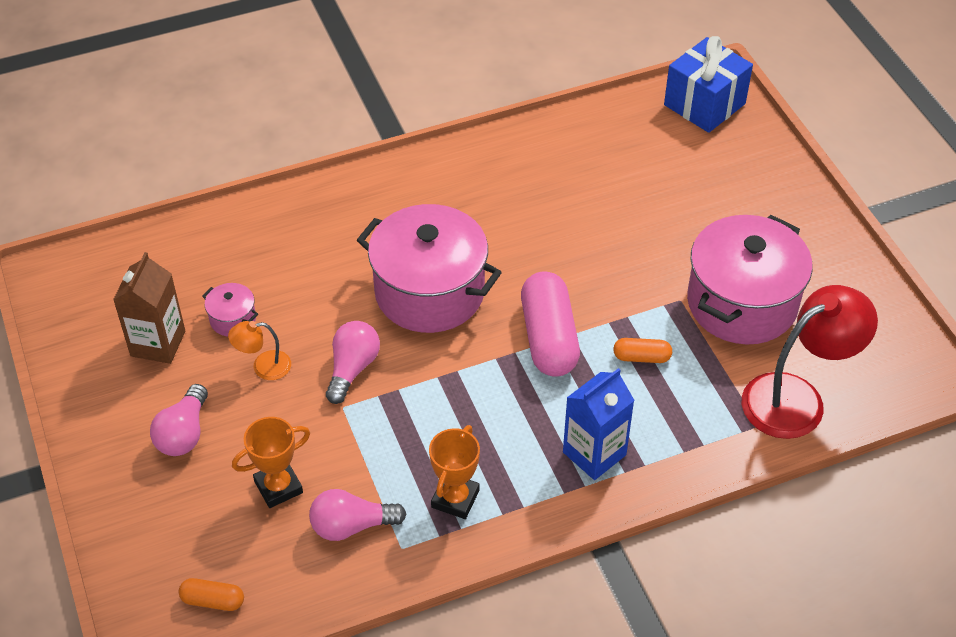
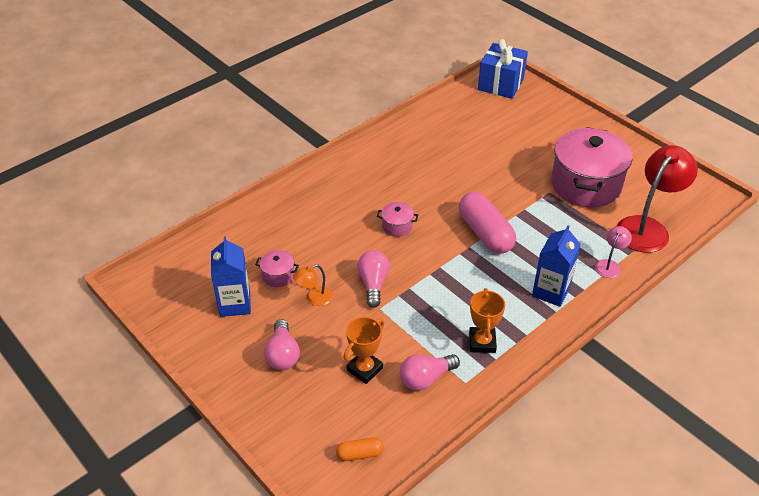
camera: 20 degrees left, 5 degrees down
(158, 343) = (235, 304): brown carton -> blue carton
(429, 292) = (397, 226): pink pot -> pink pot, size x0.41
(641, 357) = (546, 229): orange capsule -> none
(704, 439) = (609, 265): none -> pink lamp

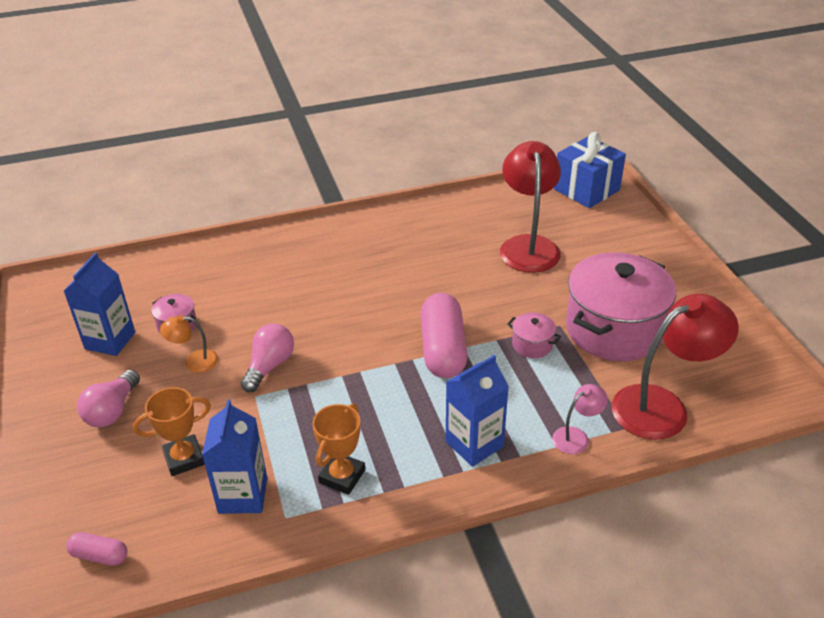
camera: 25 degrees right, 5 degrees down
(360, 454) = (100, 555): orange capsule -> pink capsule
(397, 226) = (345, 311): pink pot -> pink pot (532, 345)
(426, 378) = (243, 495): pink light bulb -> blue carton
(489, 139) = (528, 245): none -> red lamp

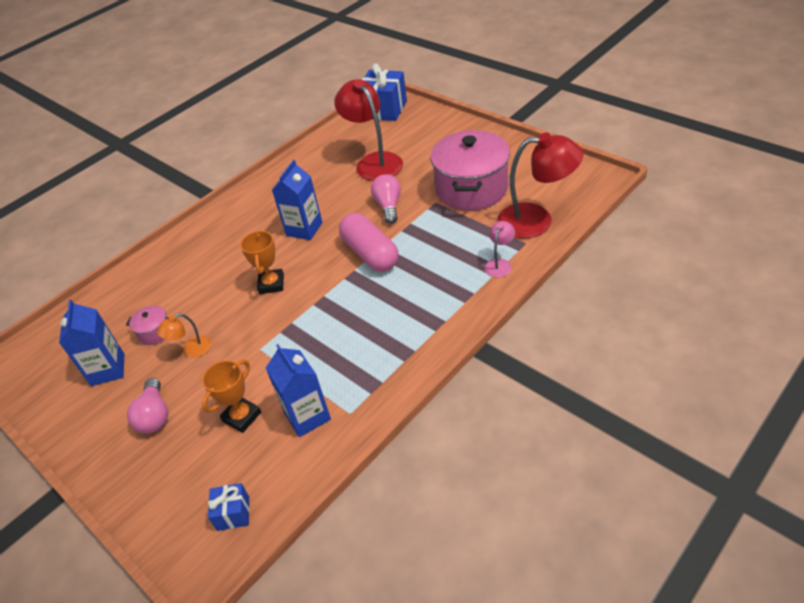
camera: 25 degrees left, 5 degrees up
(100, 555) = (233, 513): pink capsule -> blue gift
(269, 366) = (254, 324): pink light bulb -> pink light bulb (388, 206)
(342, 476) = (368, 367): orange trophy -> orange trophy (271, 284)
(474, 444) = (439, 301): blue carton -> blue carton (304, 229)
(532, 345) = (427, 222): pink pot -> none
(662, 406) = (536, 220): red lamp -> red lamp turned 60 degrees clockwise

